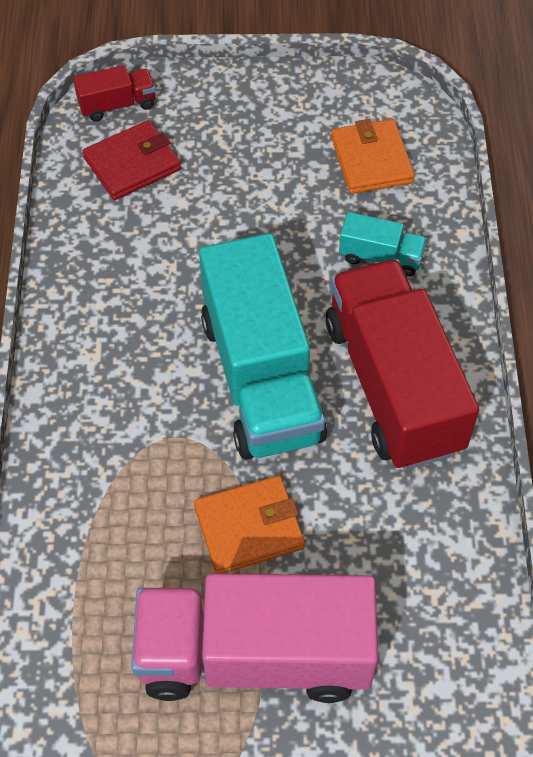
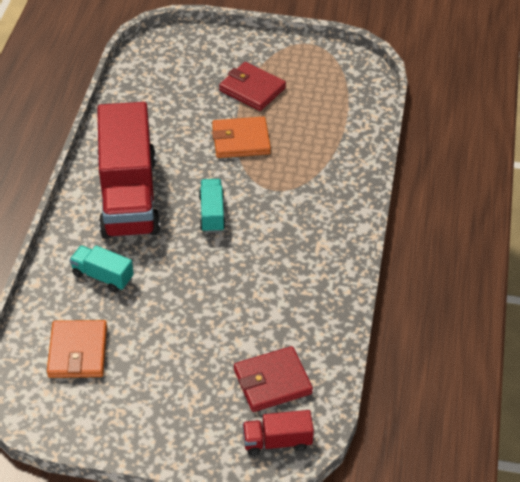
camera: 170 degrees left, 10 degrees down
(255, 655) = (252, 89): pink truck -> red wallet
(261, 377) = (212, 214): turquoise truck -> turquoise truck, size x0.43

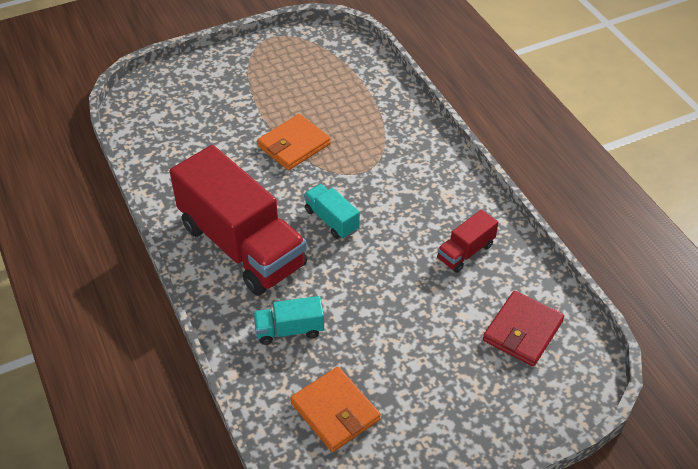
camera: 35 degrees left, 0 degrees up
(252, 89) = (260, 97): red wallet -> none
(277, 441) = (576, 378): red truck -> red truck (465, 252)

